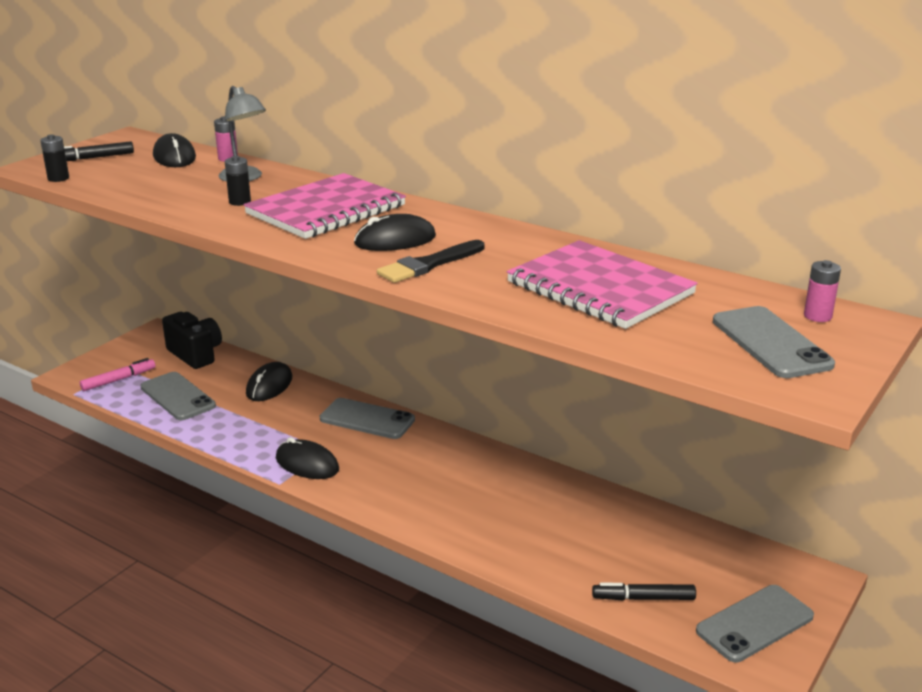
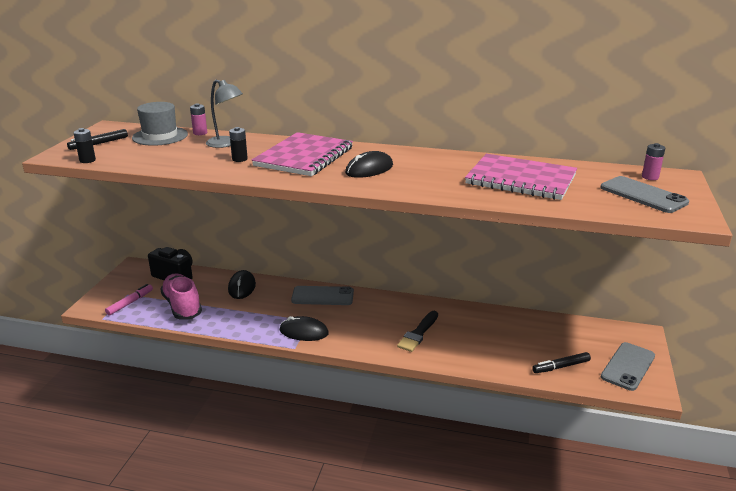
camera: 20 degrees left, 0 degrees up
(174, 157) = (160, 136): black mouse -> grey hat
(178, 397) = (182, 306): grey phone -> pink shoe
(429, 264) = (406, 181): black brush -> black brush (418, 333)

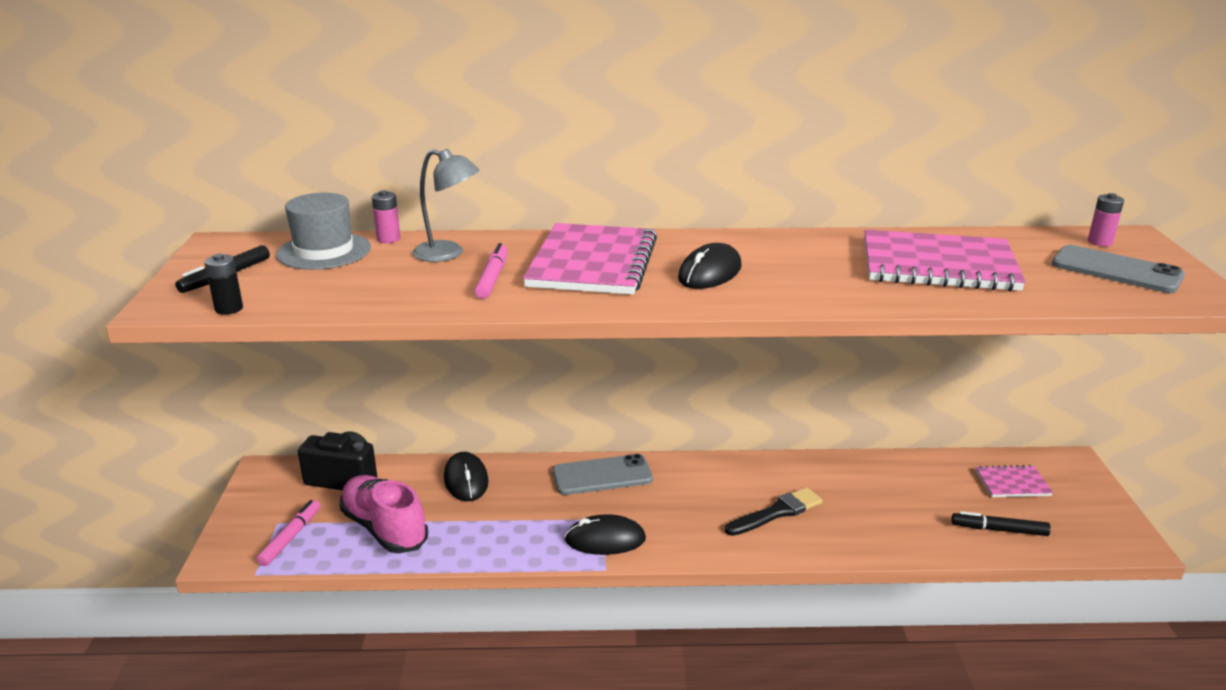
camera: 15 degrees left, 0 degrees up
(239, 159) = (492, 278): black battery -> pink marker
(418, 333) = (777, 512): black brush -> black brush turned 135 degrees counterclockwise
(561, 367) = (999, 530): black marker -> black marker turned 45 degrees clockwise
(589, 340) = (1012, 483): none -> pink notebook
(628, 366) = (1083, 513): grey phone -> none

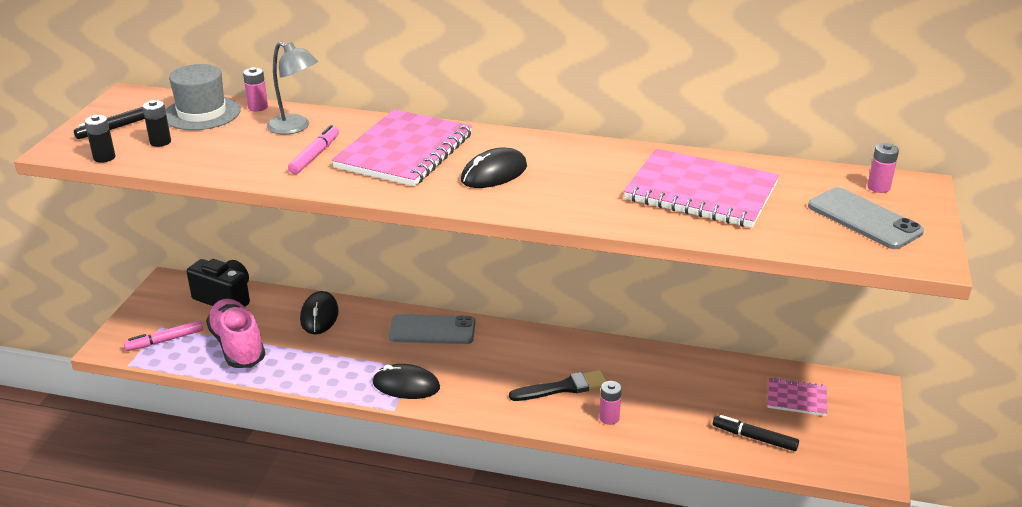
camera: 15 degrees right, 5 degrees up
(291, 285) = (160, 142): none -> black battery
(291, 537) = (165, 340): pink marker -> pink marker turned 150 degrees counterclockwise
(843, 536) = (609, 418): none -> pink battery

